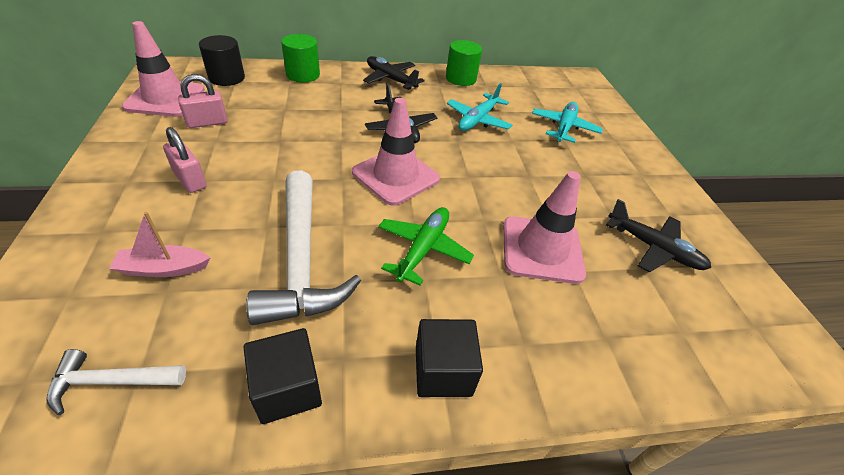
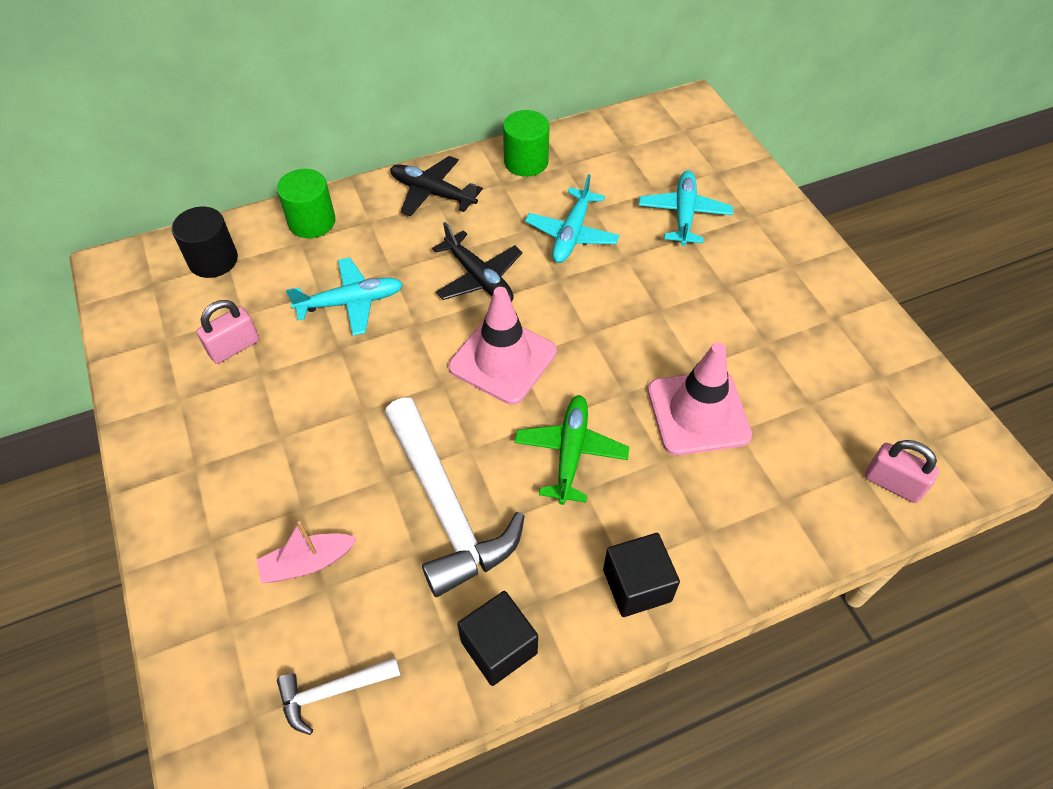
camera: 10 degrees left, 10 degrees up
(165, 98) = (156, 323): pink traffic cone -> none
(190, 180) = (266, 441): pink padlock -> pink padlock (892, 483)
(303, 119) = (350, 302): none -> turquoise plane
(653, 248) = (818, 373): black plane -> none

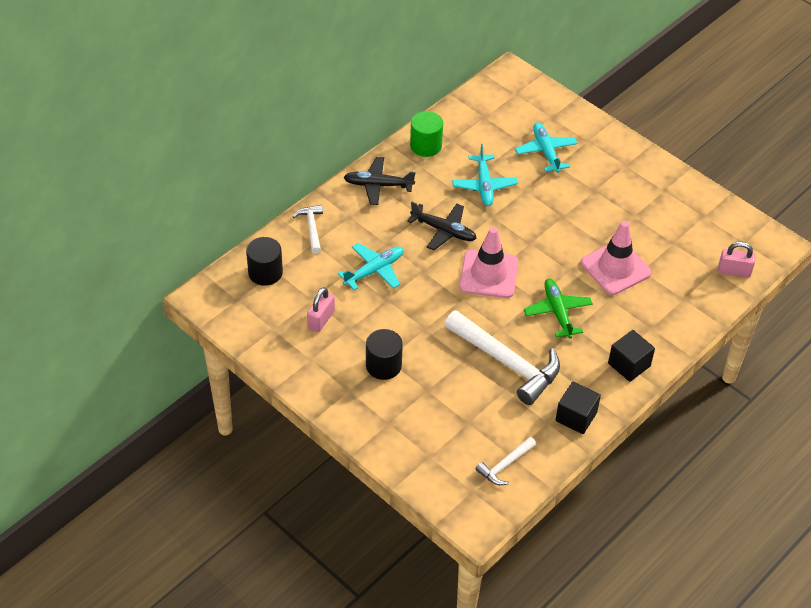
camera: 25 degrees left, 5 degrees down
(268, 445) = (383, 365): none -> black cylinder
(307, 563) = (450, 415): pink boat -> none
(312, 222) = (311, 228): green cylinder -> white hammer

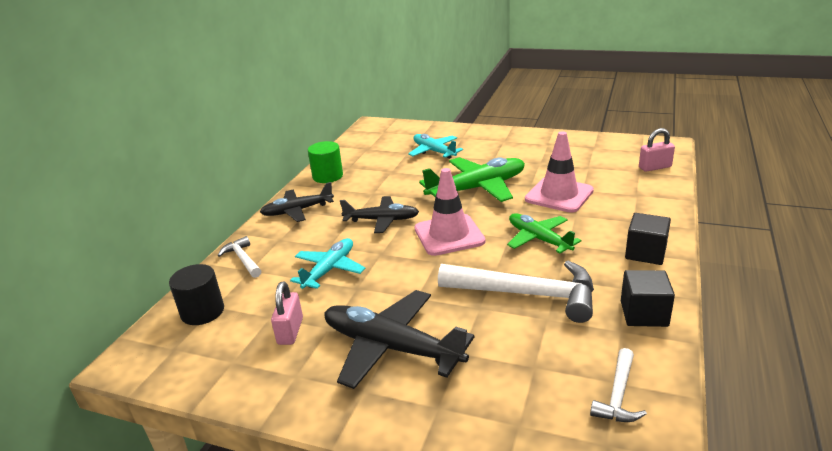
camera: 20 degrees left, 20 degrees down
(383, 365) = (392, 348): black cylinder -> black plane
(484, 185) = (397, 183): turquoise plane -> none
(550, 226) = (477, 188): none -> green plane

